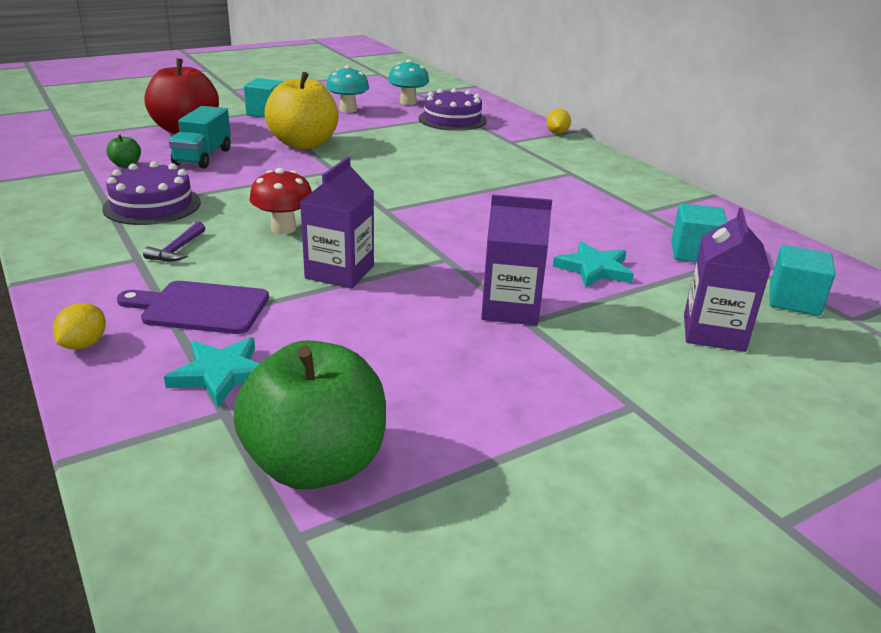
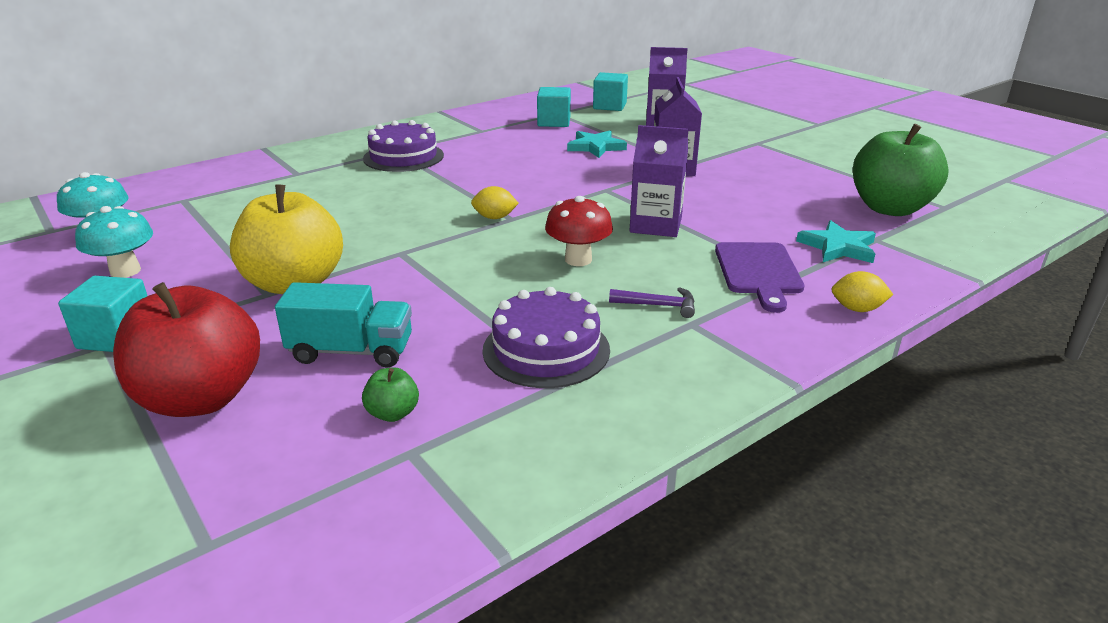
camera: 95 degrees left, 0 degrees up
(452, 119) = (202, 203): purple cake -> purple cake (403, 157)
(557, 133) = (270, 155): yellow lemon -> yellow lemon (494, 217)

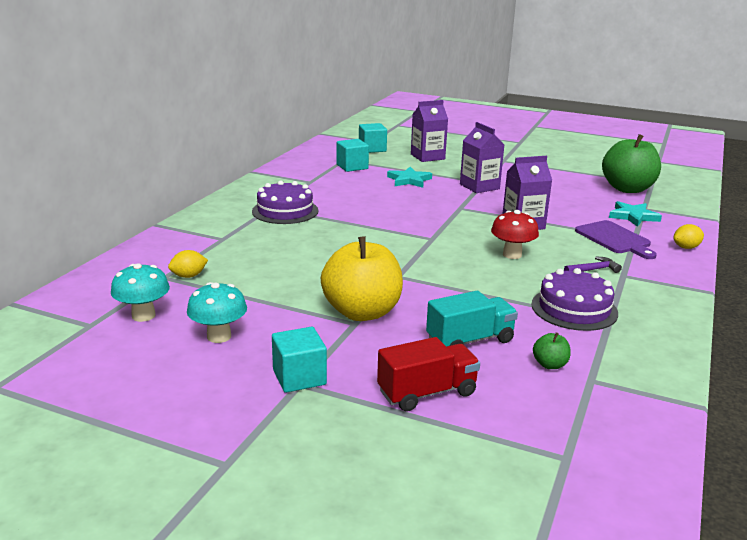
camera: 30 degrees left, 5 degrees down
(201, 398) = (427, 393): red apple -> red truck
(494, 217) = (420, 240): yellow lemon -> yellow lemon (189, 276)

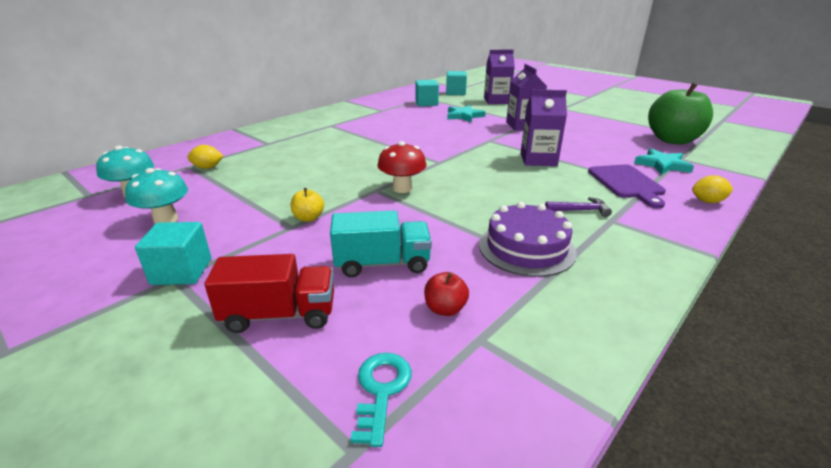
camera: 20 degrees right, 5 degrees up
(285, 211) = (339, 129): purple cake -> none
(362, 312) = (308, 218): yellow apple -> yellow apple, size x0.41
(512, 254) = (503, 185): red mushroom -> red mushroom (402, 188)
(550, 365) = (445, 309): green apple -> red apple
(552, 423) = (381, 390): none -> turquoise key

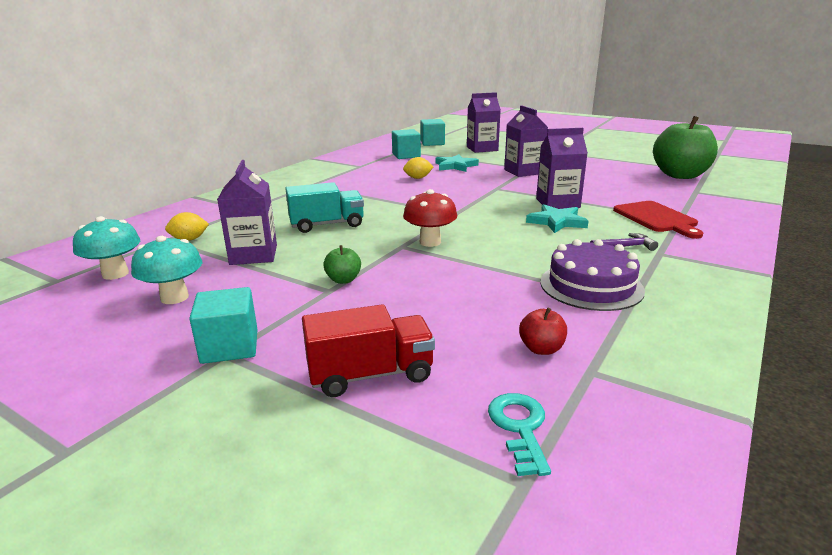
camera: 10 degrees left, 5 degrees down
(249, 186) = (253, 255): none -> purple carton
(308, 218) = (343, 280): yellow apple -> green apple
(382, 264) = (452, 315): turquoise truck -> turquoise truck (327, 225)
(626, 183) = (657, 218): purple cutting board -> red cutting board
(662, 165) = (682, 198): turquoise star -> turquoise star (557, 222)
(707, 201) = (740, 228): yellow lemon -> yellow lemon (418, 178)

